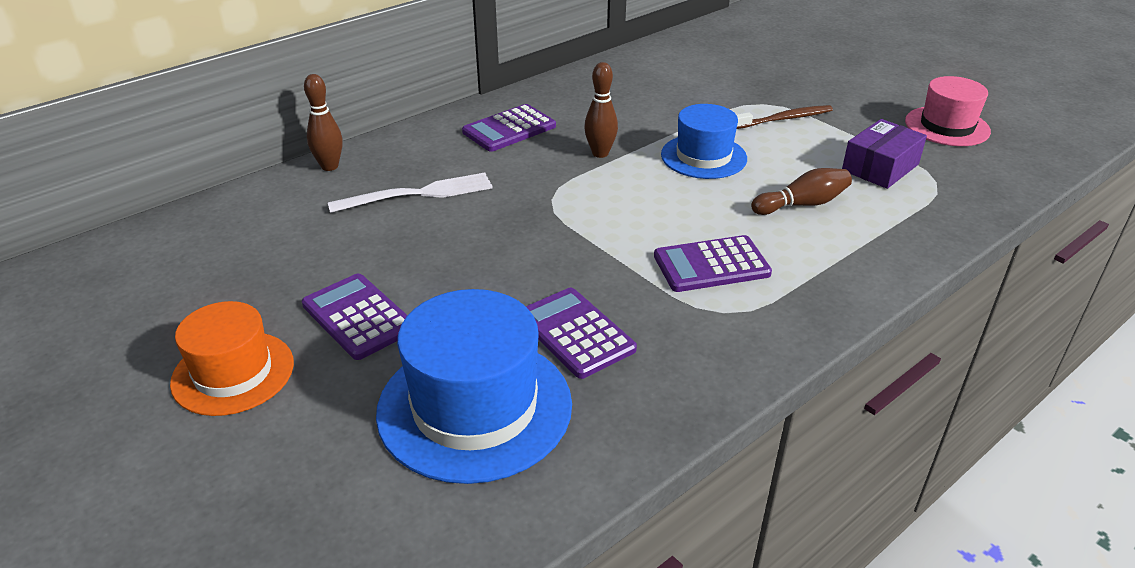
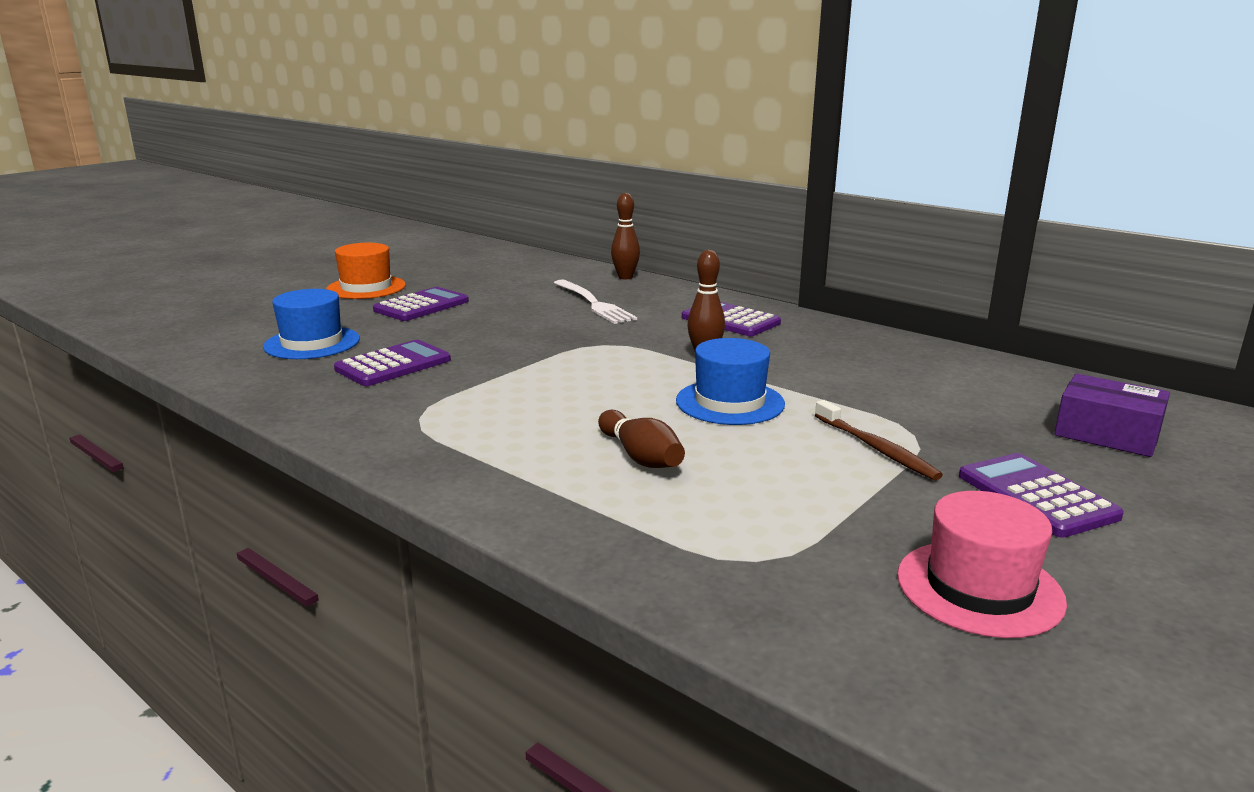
camera: 80 degrees right, 15 degrees down
(475, 407) = (312, 343): blue hat -> blue hat, size x0.63
(711, 265) = (499, 411): purple calculator -> purple calculator (1036, 496)
(880, 167) = (773, 514): purple box -> purple box (1107, 434)

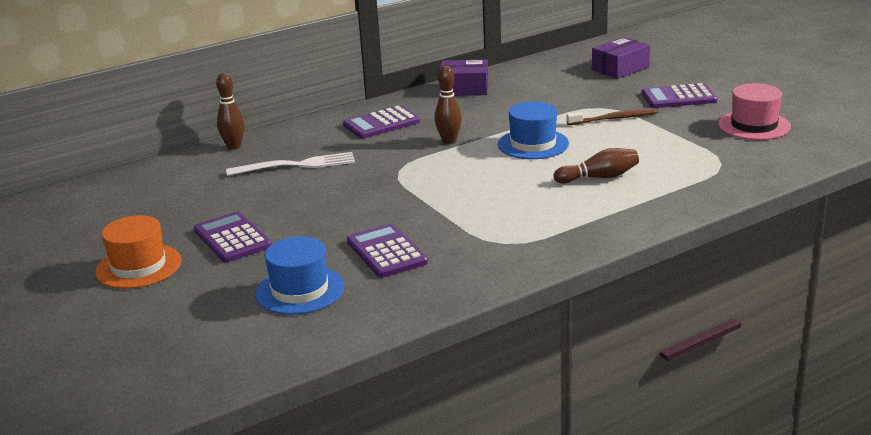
camera: 70 degrees left, 5 degrees up
(883, 344) = (464, 89): none -> purple box

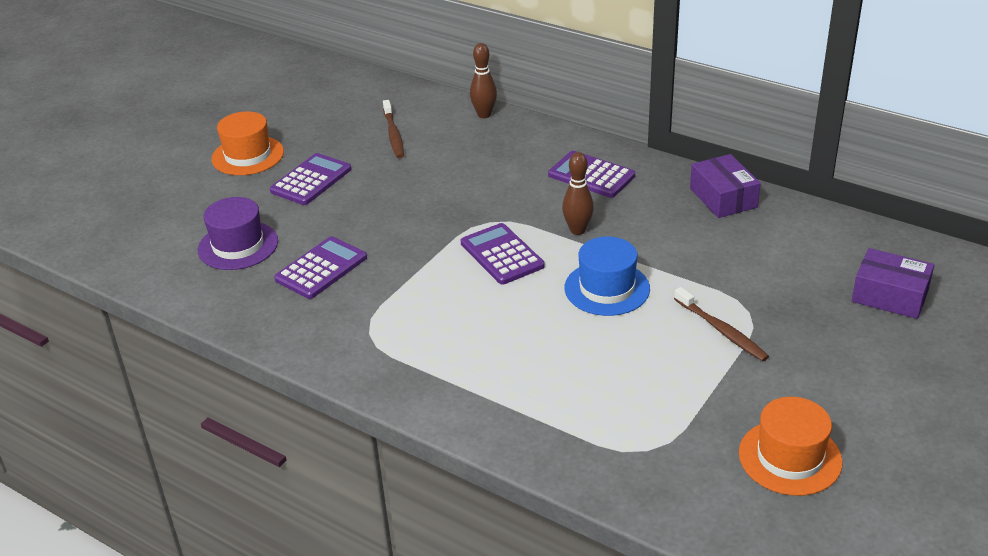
camera: 65 degrees right, 10 degrees up
(208, 189) = (393, 134): none -> brown toothbrush
(297, 165) = (466, 161): white fork -> none
(300, 290) = (238, 245): blue hat -> purple hat
(599, 177) = (550, 359): brown bowling pin -> none
(678, 97) = (833, 369): purple calculator -> purple calculator (502, 255)
(754, 125) = (790, 457): pink hat -> orange hat

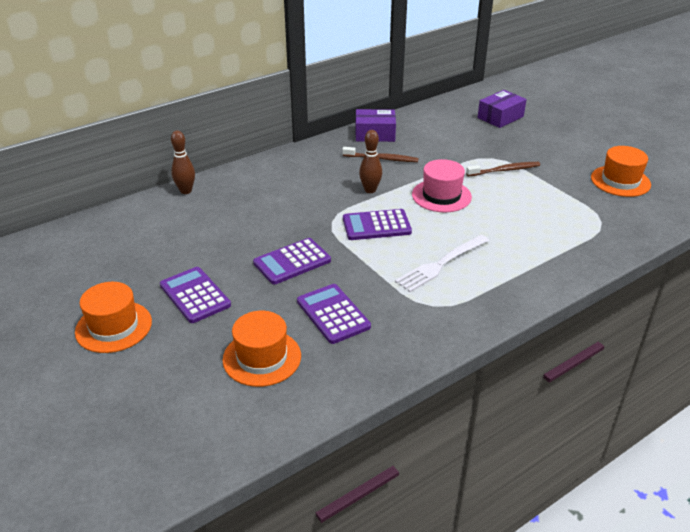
camera: 70 degrees left, 0 degrees up
(238, 245) = (262, 357): purple hat -> orange hat
(393, 134) = (168, 238): brown toothbrush -> brown toothbrush (382, 159)
(450, 321) = (440, 264): none -> white fork
(591, 175) = (310, 169): purple calculator -> purple calculator (292, 262)
(607, 288) = (441, 196): blue hat -> pink hat

